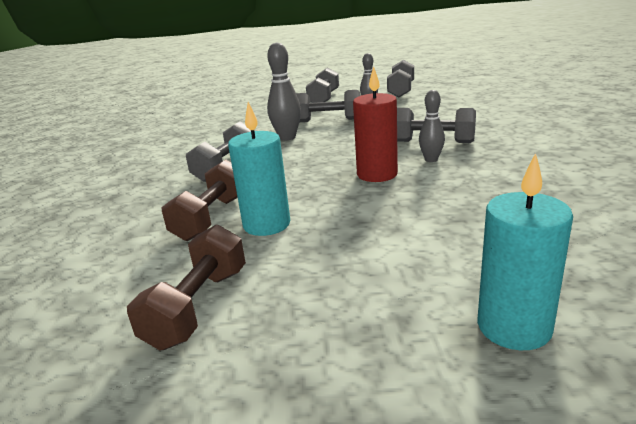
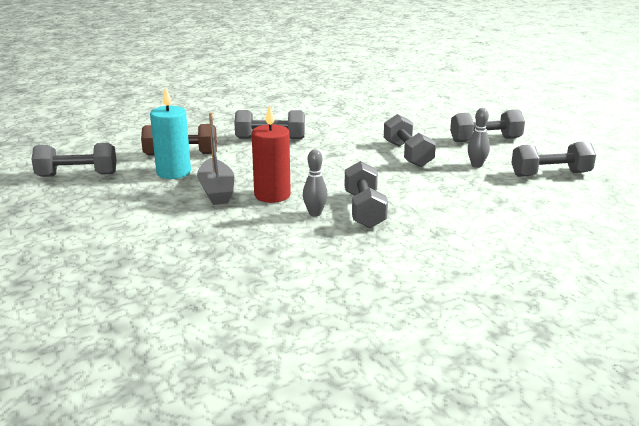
camera: 65 degrees right, 0 degrees up
(198, 307) = (77, 175): brown dumbbell -> grey dumbbell
(287, 138) = (348, 146): grey bowling pin -> none
(344, 201) = (216, 190): none -> grey boat
(514, 327) = (58, 259): turquoise candle -> none

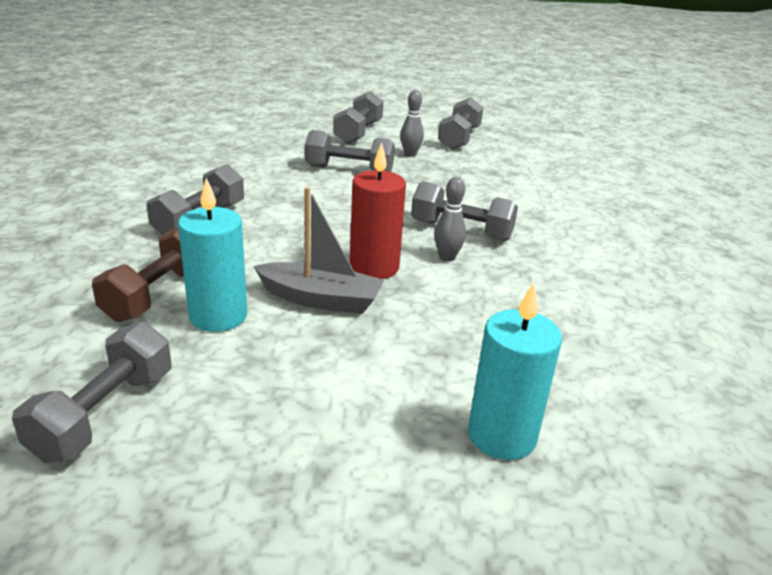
camera: 65 degrees left, 5 degrees up
(123, 267) = (502, 435): none -> turquoise candle

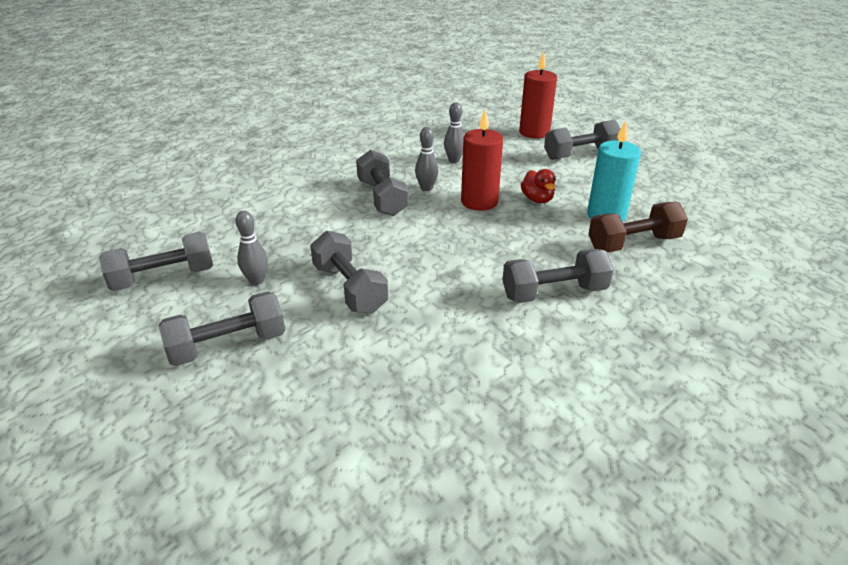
camera: 130 degrees left, 5 degrees up
(104, 414) = (694, 198): grey dumbbell -> grey dumbbell (580, 154)
(320, 299) = (537, 199): grey boat -> red duck
(492, 307) = (454, 160): none -> grey bowling pin
(502, 435) = (534, 132): turquoise candle -> red candle

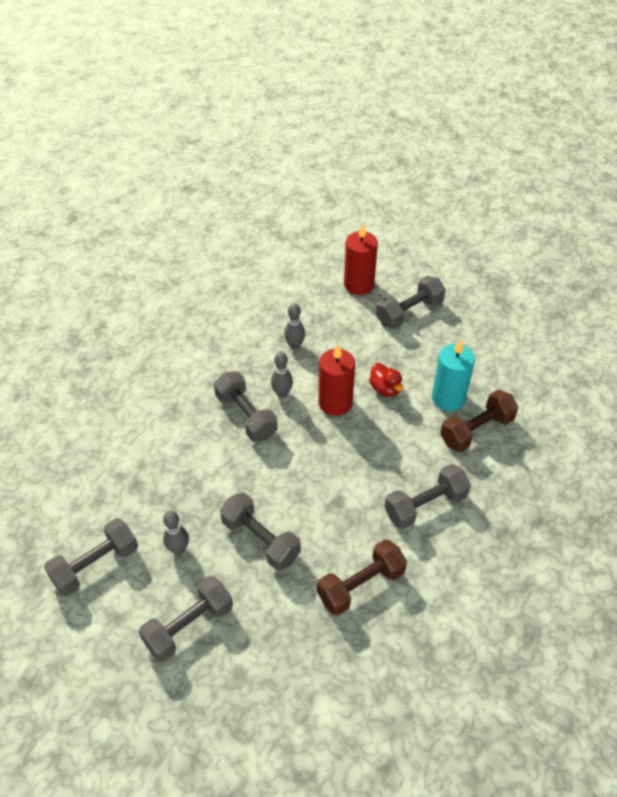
camera: 15 degrees left, 15 degrees up
(449, 348) = (361, 585): none -> brown dumbbell

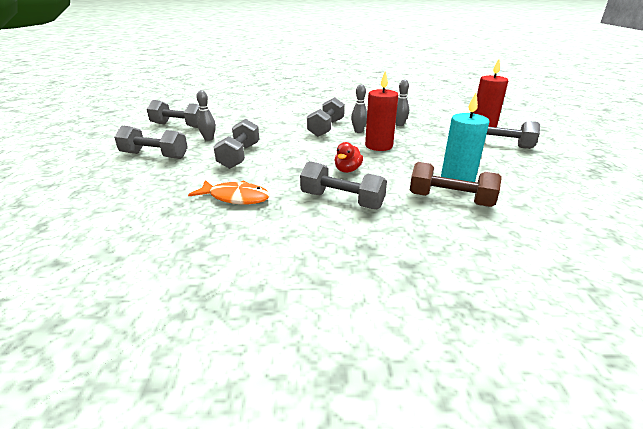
camera: 55 degrees right, 20 degrees down
(361, 585) = (236, 197): brown dumbbell -> orange fish
(385, 388) = (420, 156): red duck -> red duck (347, 170)

